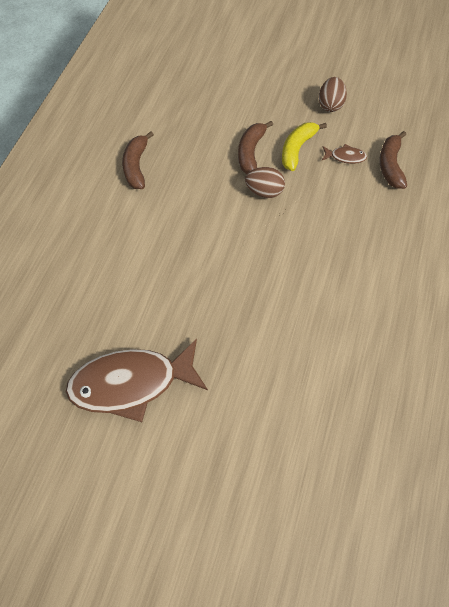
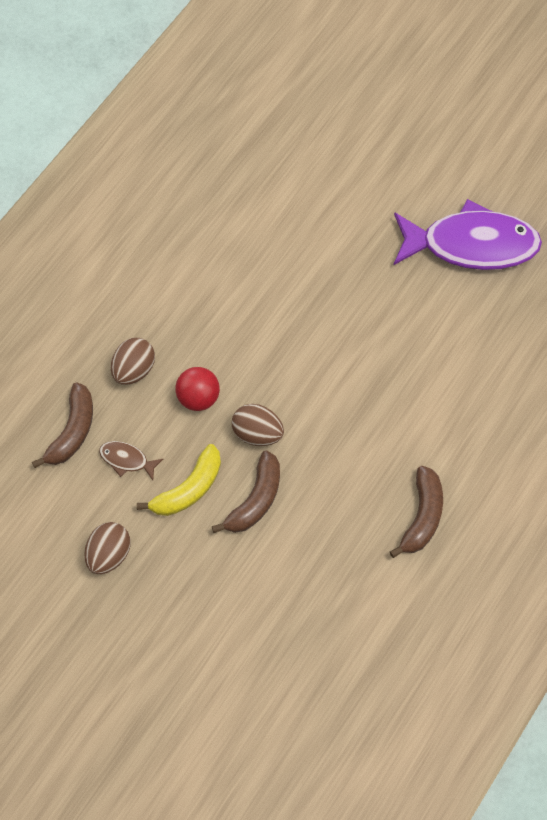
camera: 165 degrees left, 0 degrees up
(131, 383) = (471, 245): brown fish -> purple fish
(315, 205) = (198, 398): none -> red ball
(369, 213) = (133, 370): none -> brown egg

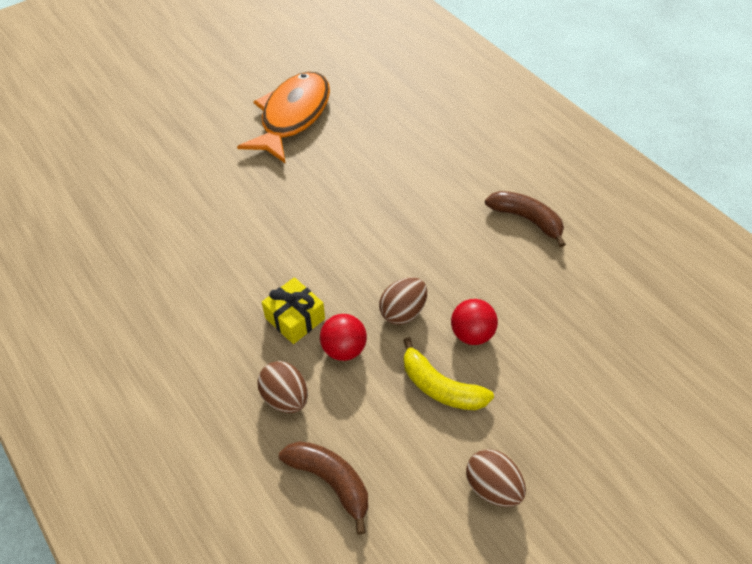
camera: 70 degrees left, 10 degrees down
(127, 460) = (386, 435): brown fish -> none
(188, 489) = (440, 387): yellow banana -> yellow banana turned 150 degrees clockwise
(214, 347) = (295, 318): none -> yellow gift
(255, 500) = (471, 334): brown banana -> red ball
(471, 245) = (292, 116): purple fish -> orange fish

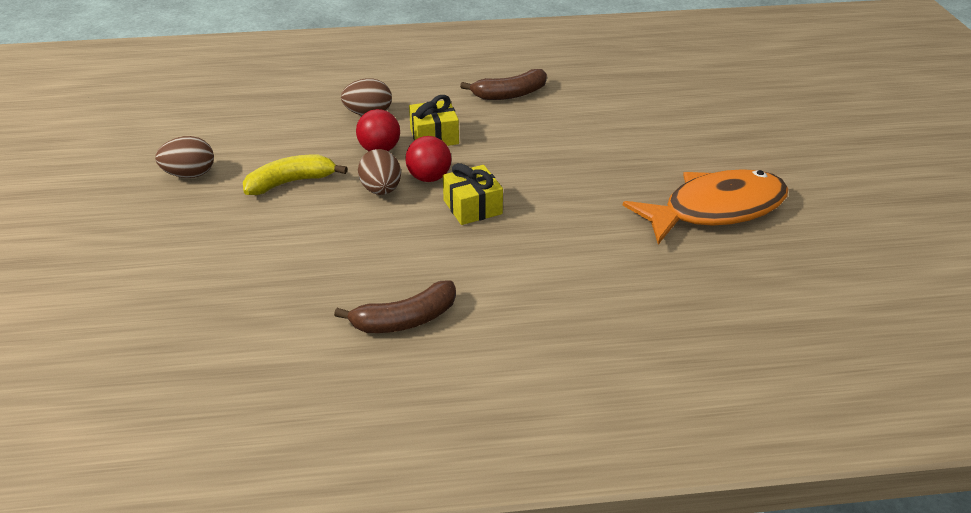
camera: 120 degrees right, 15 degrees down
(292, 116) = (715, 209): orange fish -> orange fish turned 75 degrees counterclockwise
(330, 480) = (285, 114): brown banana -> brown banana (510, 94)
(382, 241) = (472, 207): none -> yellow gift
(471, 334) = (316, 218): red ball -> red ball (429, 178)

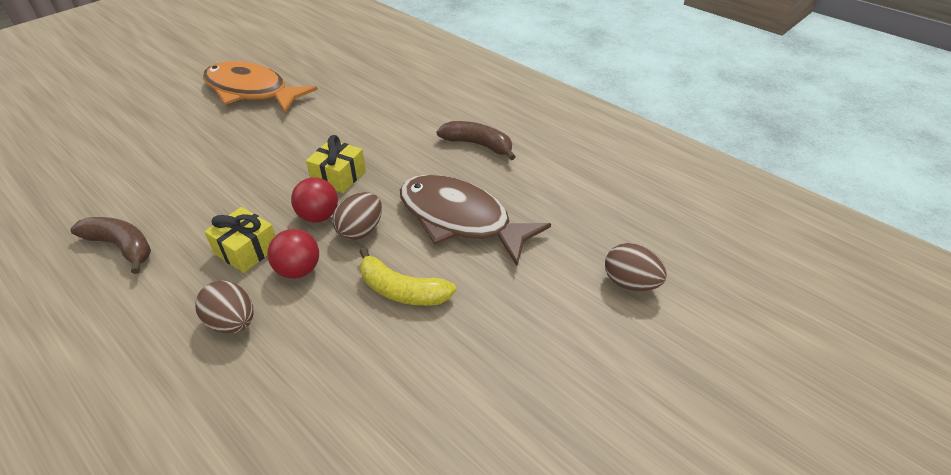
camera: 130 degrees left, 5 degrees up
(190, 174) = (462, 375): brown egg -> brown egg (630, 283)
(316, 245) = (460, 219): none -> brown fish

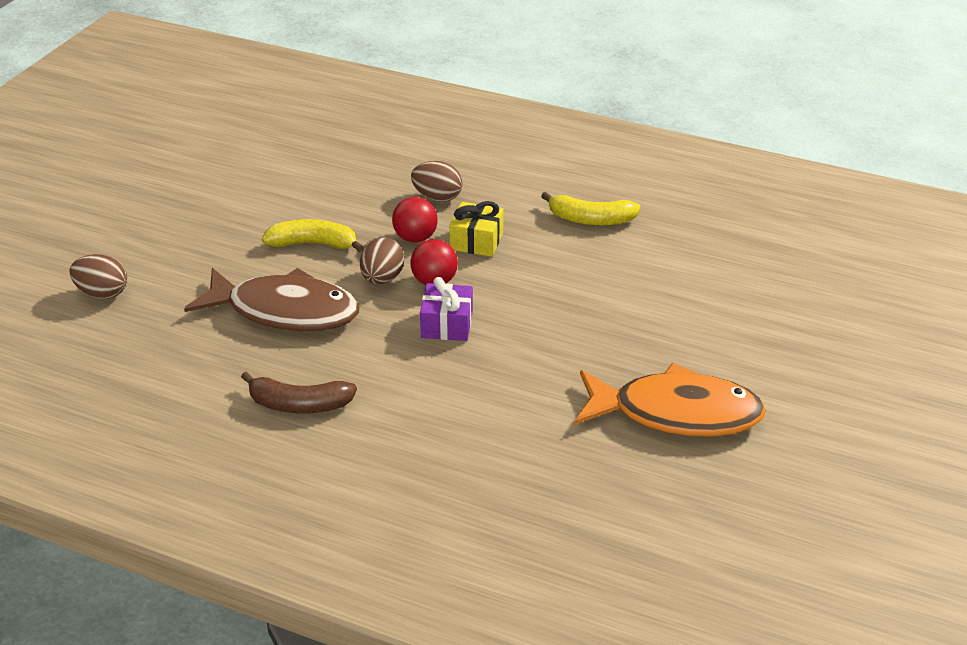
camera: 160 degrees right, 5 degrees down
(122, 246) = (591, 219): brown banana -> yellow banana
(339, 176) = (447, 324): yellow gift -> purple gift

